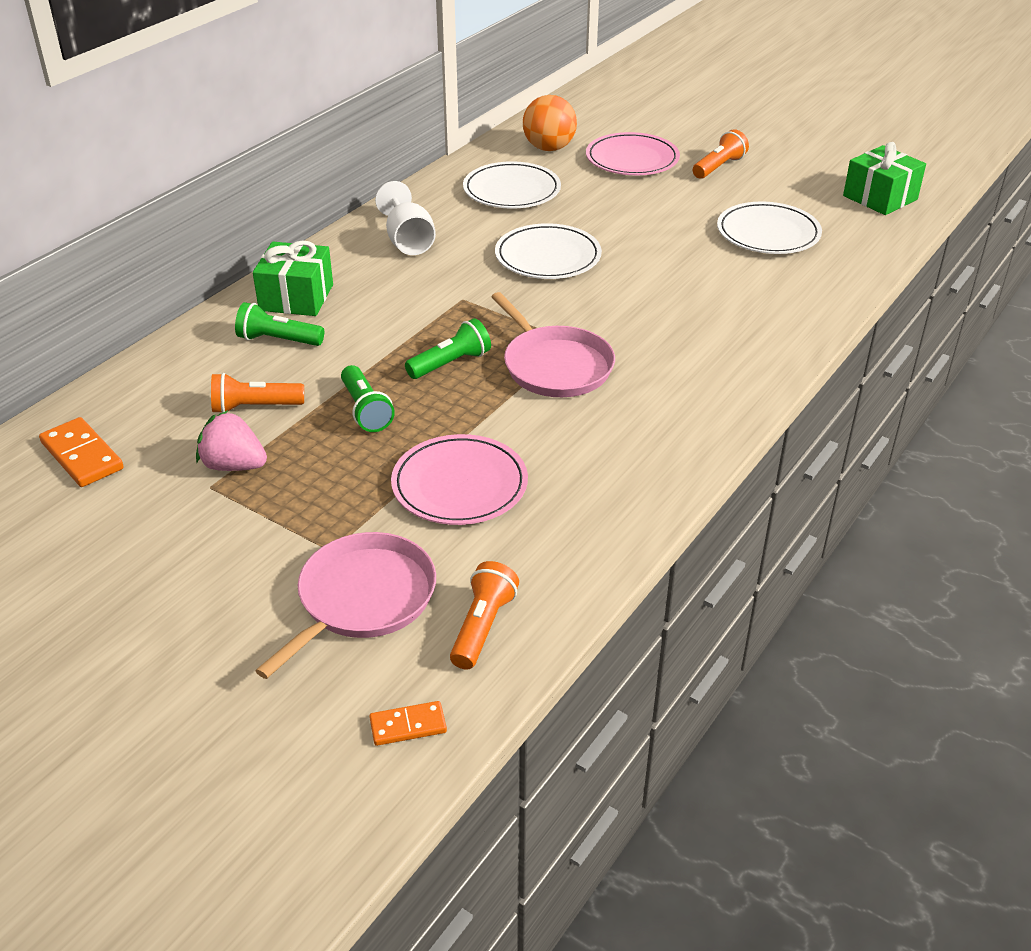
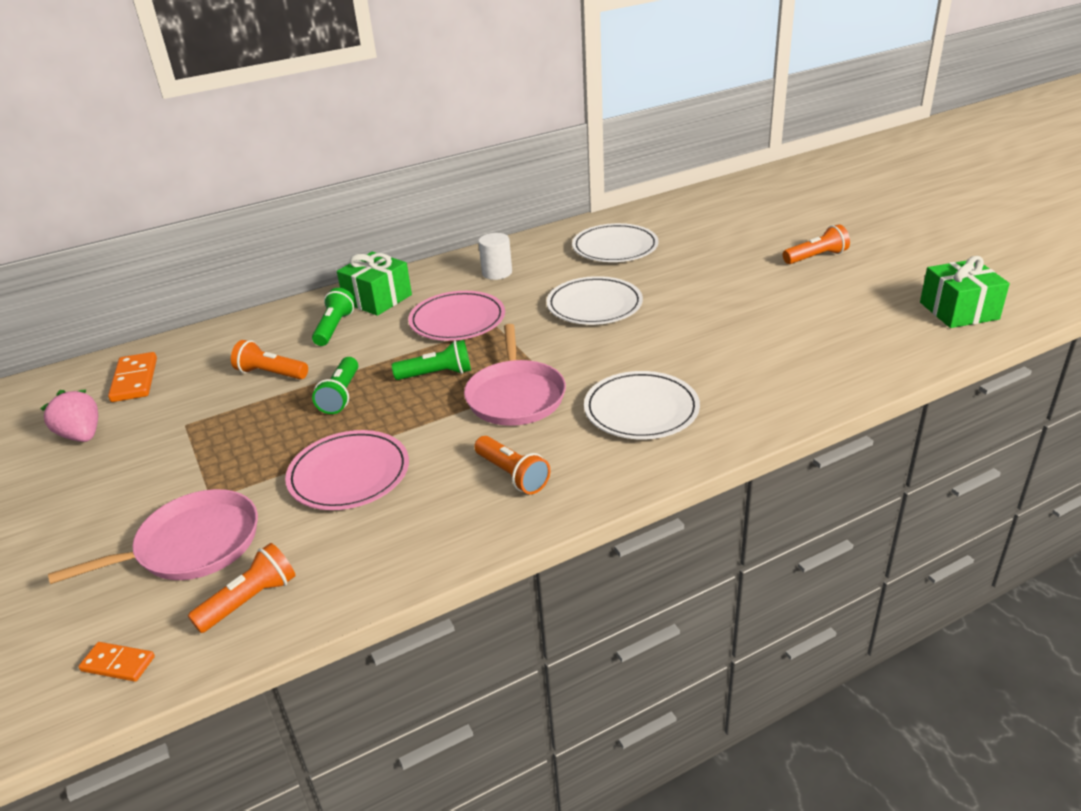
camera: 30 degrees right, 5 degrees down
(234, 465) = (215, 413): pink strawberry -> pink strawberry (82, 435)
(278, 340) = (335, 327): green flashlight -> green flashlight turned 60 degrees clockwise
(408, 241) = (497, 273): white goblet -> white cylinder
(549, 148) = (677, 219): orange ball -> none
(624, 440) = (512, 475): none -> orange flashlight
(632, 159) = (741, 238): pink plate -> pink plate (457, 320)
(768, 233) = (812, 322): white plate -> white plate (641, 410)

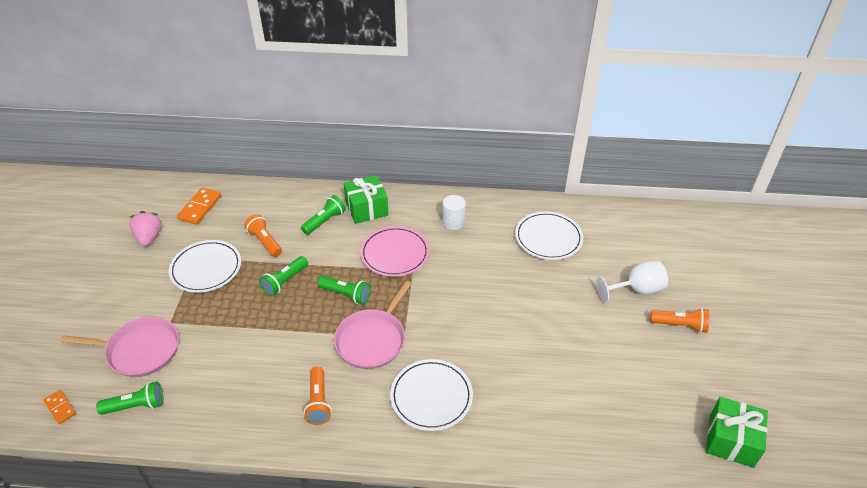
camera: 30 degrees right, 10 degrees up
(250, 600) = (136, 406): orange flashlight -> green flashlight
(349, 474) = (242, 347): pink plate -> none
(594, 305) = (486, 287): white plate -> white plate (206, 268)
(747, 249) = (636, 290): none -> white goblet

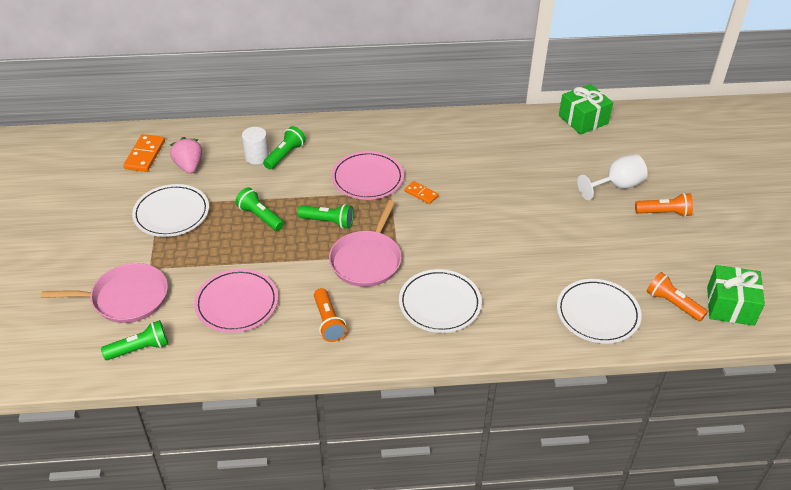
camera: 10 degrees left, 0 degrees up
(60, 408) = (59, 360): orange domino -> orange domino (421, 194)
(149, 237) = (98, 190): pink strawberry -> pink strawberry (189, 166)
(238, 369) = (237, 303): none -> pink plate
(265, 241) = (227, 181): orange flashlight -> orange flashlight (672, 304)
(285, 281) = (260, 216): green flashlight -> green flashlight turned 105 degrees clockwise
(366, 208) = (326, 138): green gift -> green gift (583, 119)
(453, 222) = (420, 142): white cylinder -> white cylinder (257, 157)
(548, 238) = (519, 148): white plate -> white plate (597, 313)

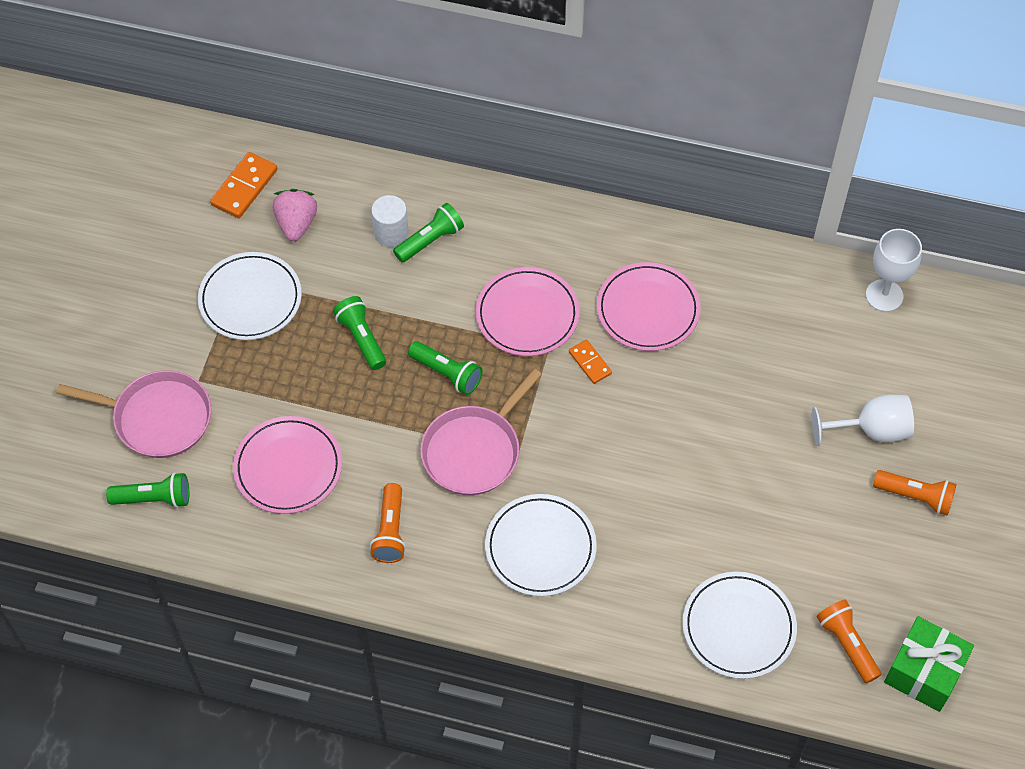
camera: 20 degrees right, 15 degrees up
(444, 158) = (648, 310): none -> pink plate
(583, 119) = (884, 295): green gift -> white goblet

